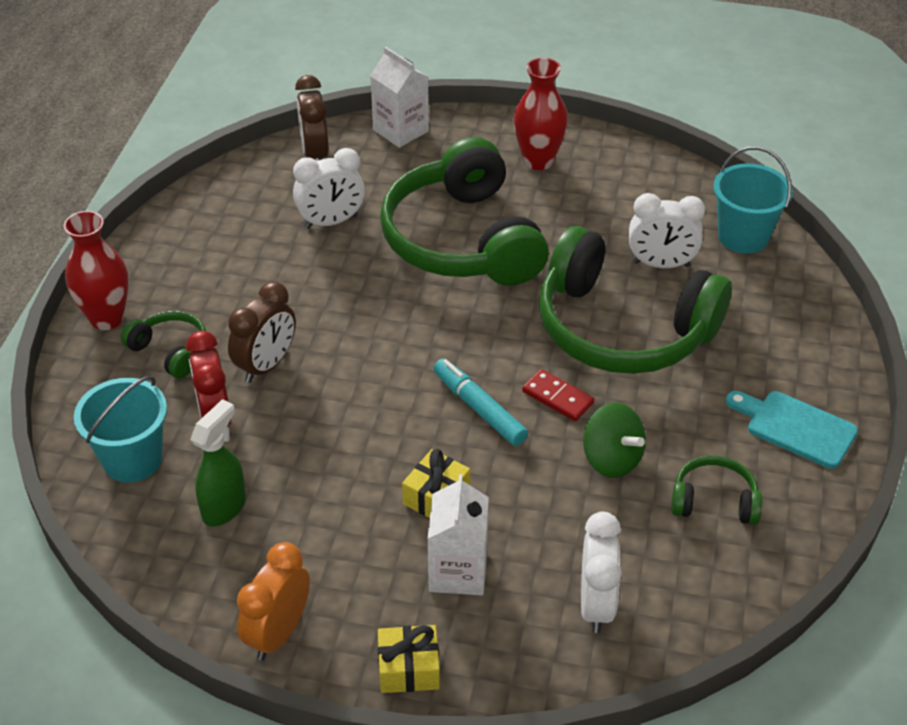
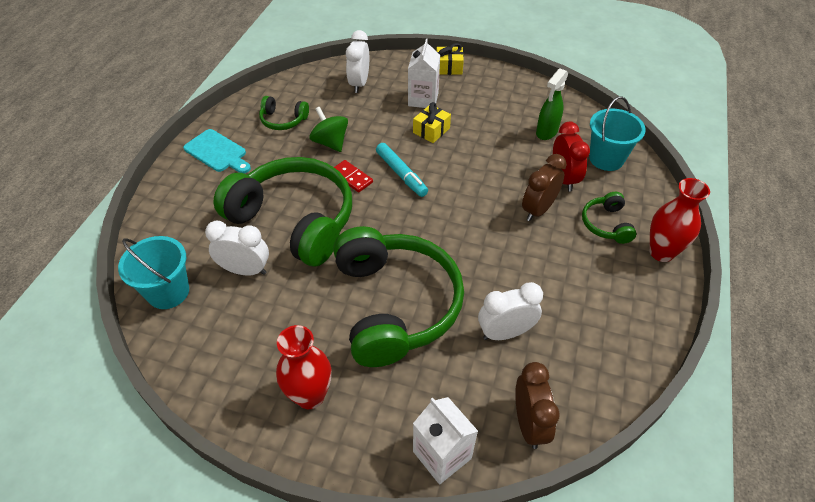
camera: 175 degrees left, 5 degrees up
(171, 351) = (606, 224): green headphones -> green headphones turned 45 degrees clockwise
(278, 633) = (509, 82): orange clock -> none

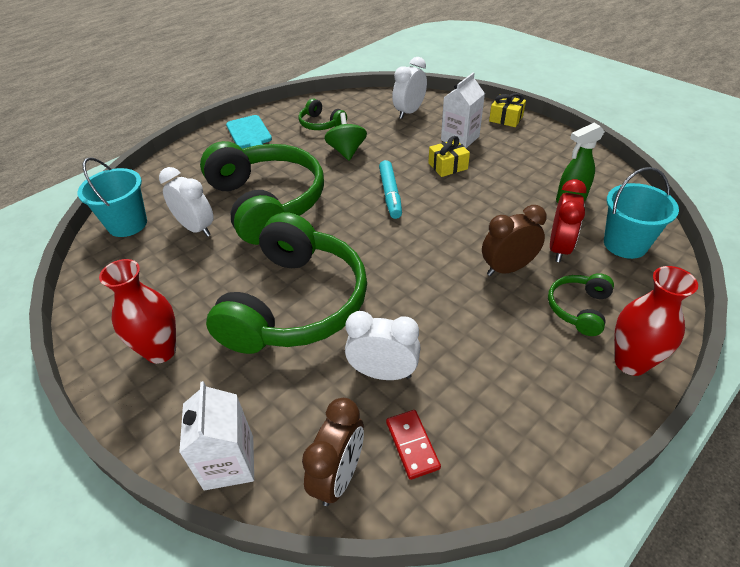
camera: 30 degrees right, 5 degrees down
(351, 178) = (342, 184): red domino -> red domino (412, 445)

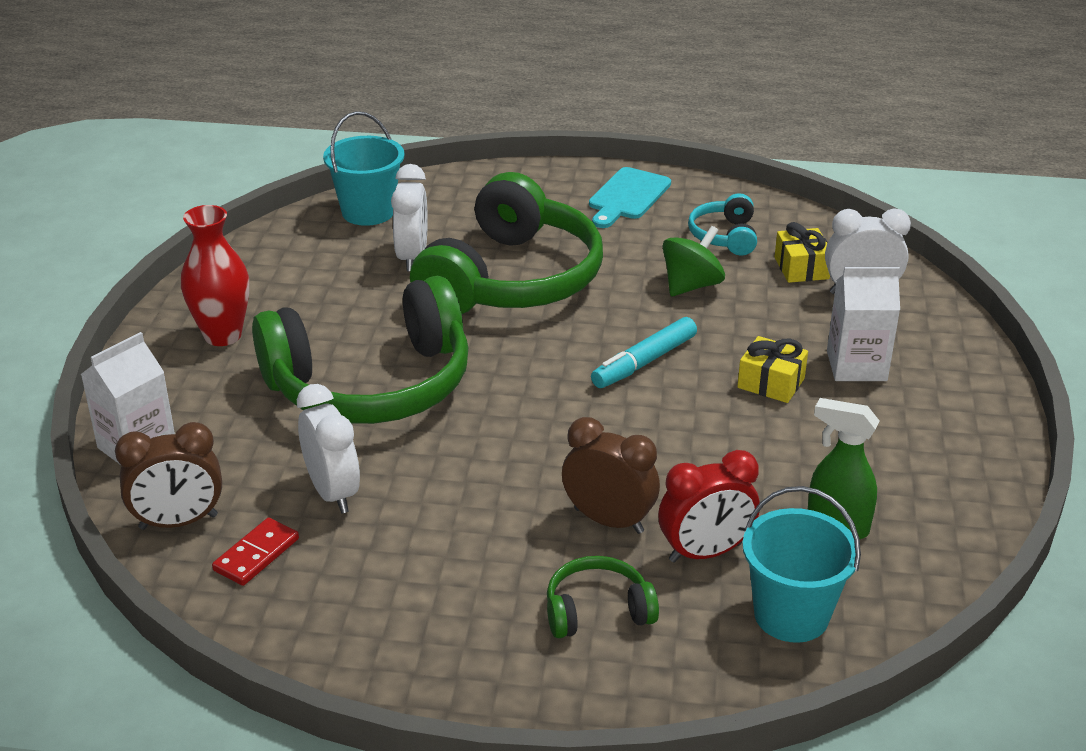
camera: 50 degrees right, 10 degrees down
(321, 124) = (724, 236): green headphones -> turquoise headphones
(506, 118) = (976, 387): yellow gift -> yellow gift (801, 268)
(630, 362) = (543, 688): red vase -> none

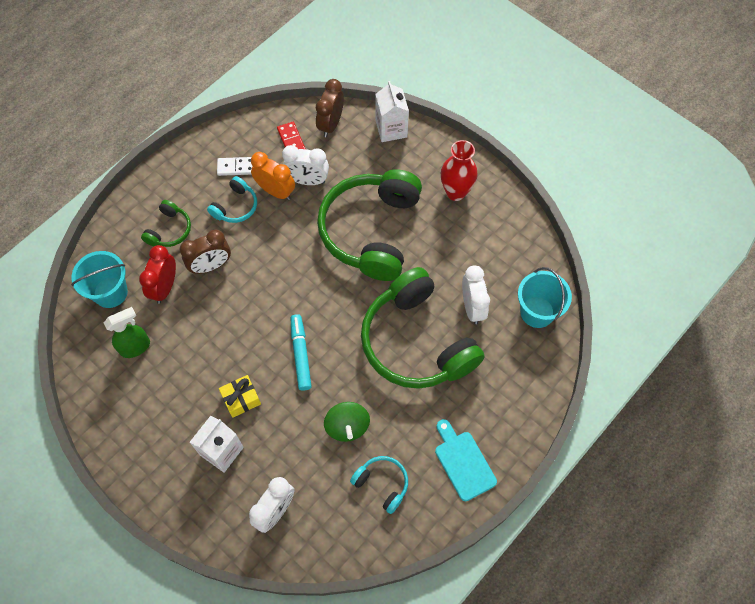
camera: 125 degrees right, 30 degrees up
(381, 596) = (236, 167): none -> white domino
(389, 519) = (275, 191): none -> orange clock
(412, 257) = (472, 307): white clock -> white clock turned 135 degrees counterclockwise
(466, 552) = (236, 206): none -> turquoise headphones
(801, 268) = (321, 499): yellow gift -> none

